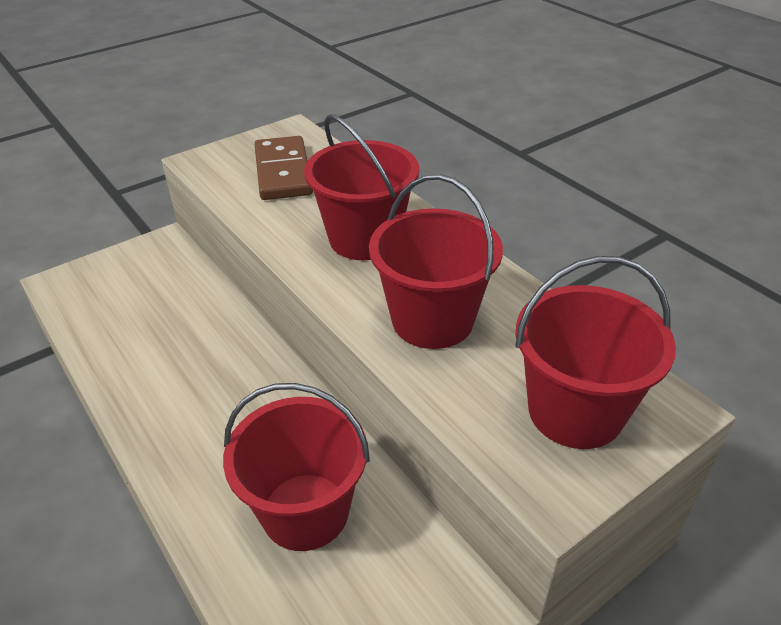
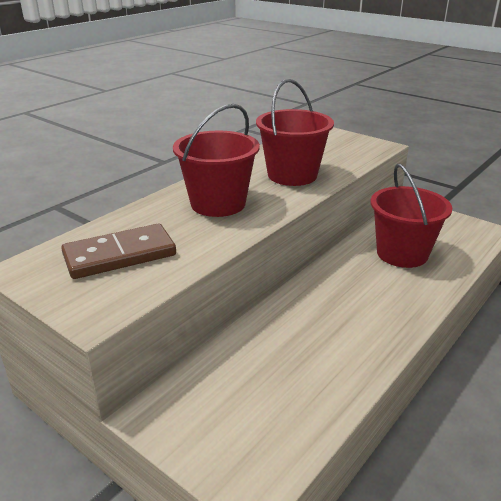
camera: 105 degrees left, 10 degrees down
(575, 411) = (333, 143): red bucket -> none

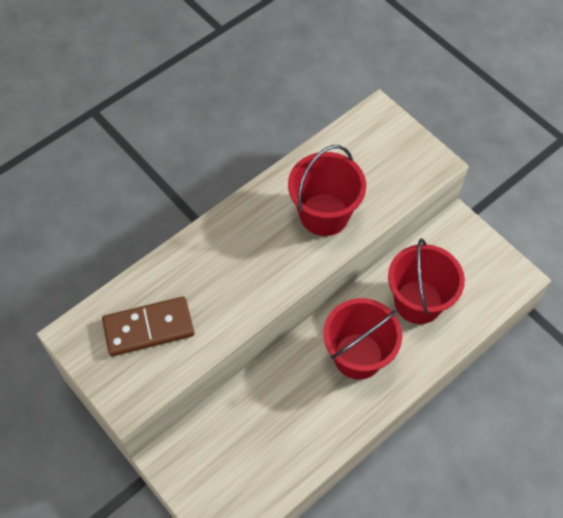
camera: 10 degrees right, 30 degrees up
(218, 204) = (242, 258): red bucket -> red bucket (358, 356)

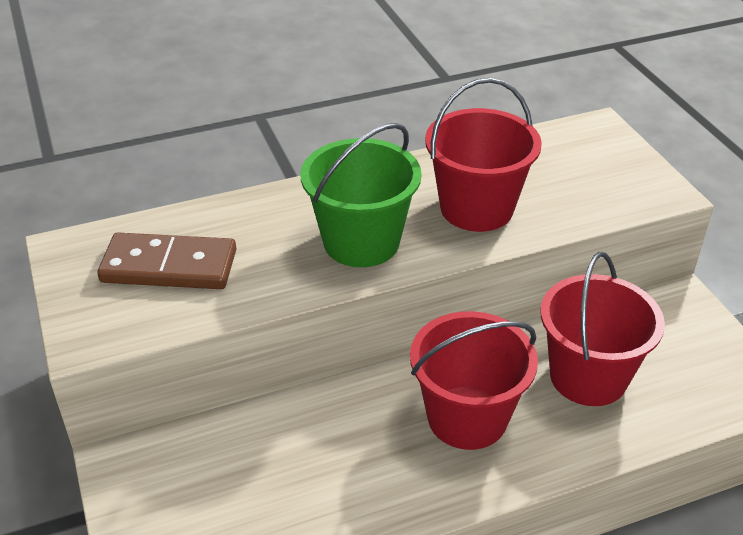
camera: 20 degrees right, 20 degrees down
(262, 267) = (361, 242): none -> green bucket

